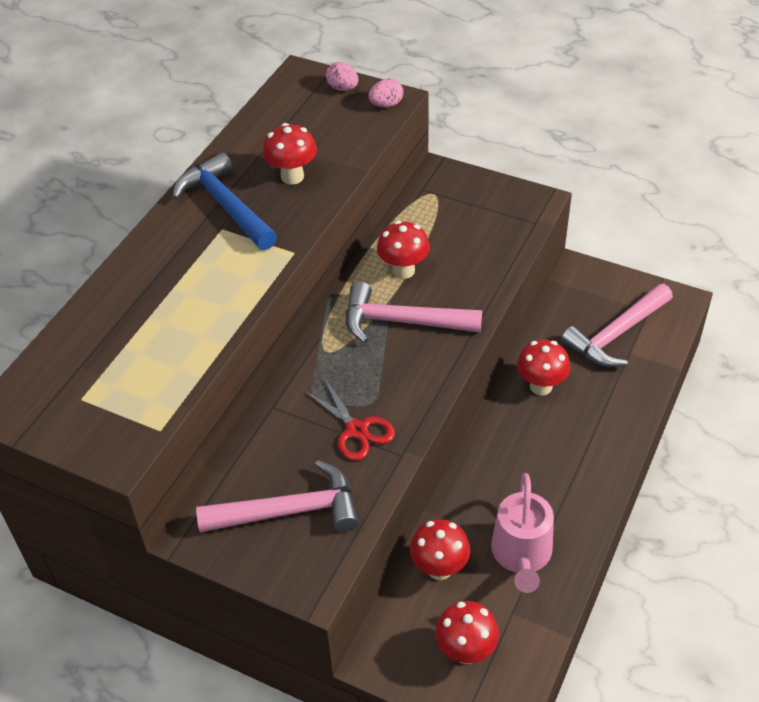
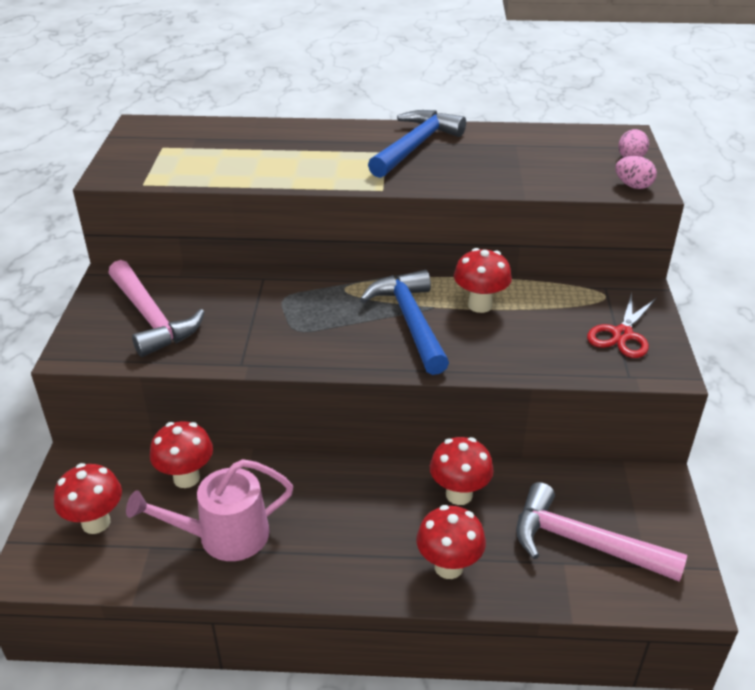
camera: 65 degrees right, 10 degrees down
(292, 176) = (480, 165): red mushroom -> red mushroom (448, 567)
(356, 430) = (258, 330): red scissors -> red scissors (622, 334)
(402, 322) = (410, 322): pink hammer -> blue hammer

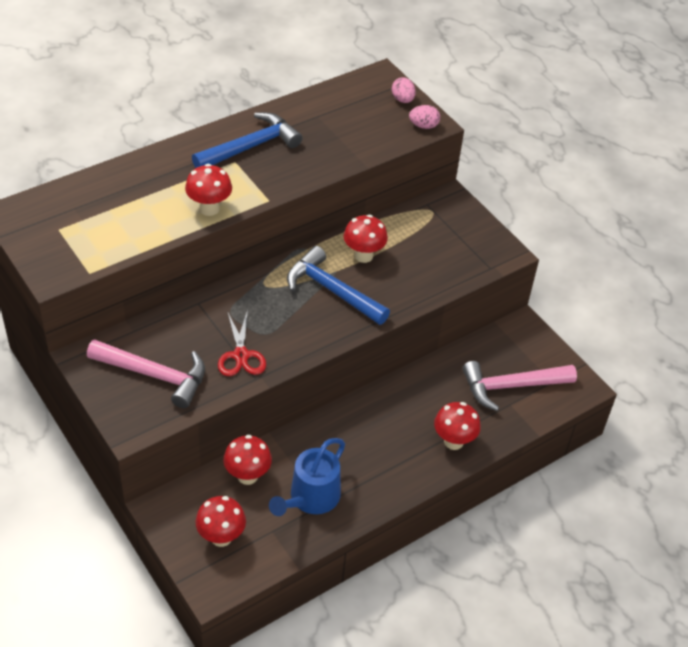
camera: 40 degrees left, 10 degrees up
(224, 536) = (311, 498): pink watering can -> blue watering can
(415, 146) = (250, 147): blue hammer -> blue hammer turned 60 degrees clockwise
(459, 494) = (422, 393): red mushroom -> red mushroom (209, 208)
(622, 334) = (464, 238): red scissors -> red scissors (241, 355)

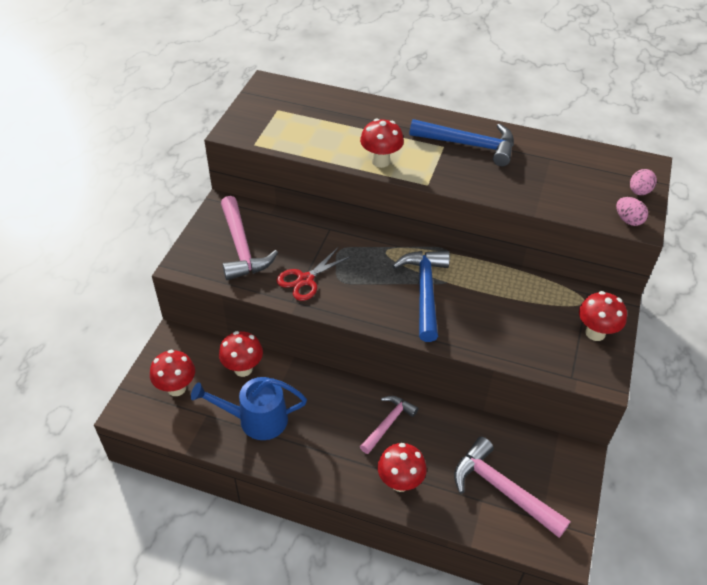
camera: 55 degrees right, 0 degrees up
(363, 256) = (482, 288): red mushroom -> red mushroom (595, 333)
(395, 414) = (388, 423): none -> pink hammer

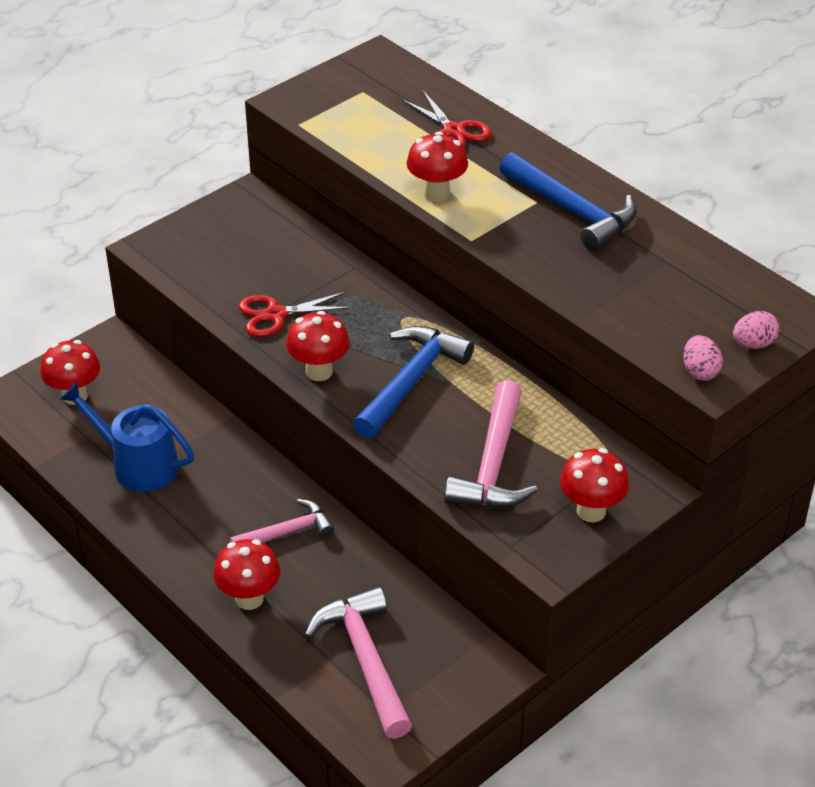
camera: 30 degrees right, 5 degrees down
(241, 247) = (230, 251): pink hammer -> pink hammer (493, 464)
(243, 369) = (164, 405): red mushroom -> red mushroom (319, 371)
(355, 117) = (453, 131): none -> red scissors

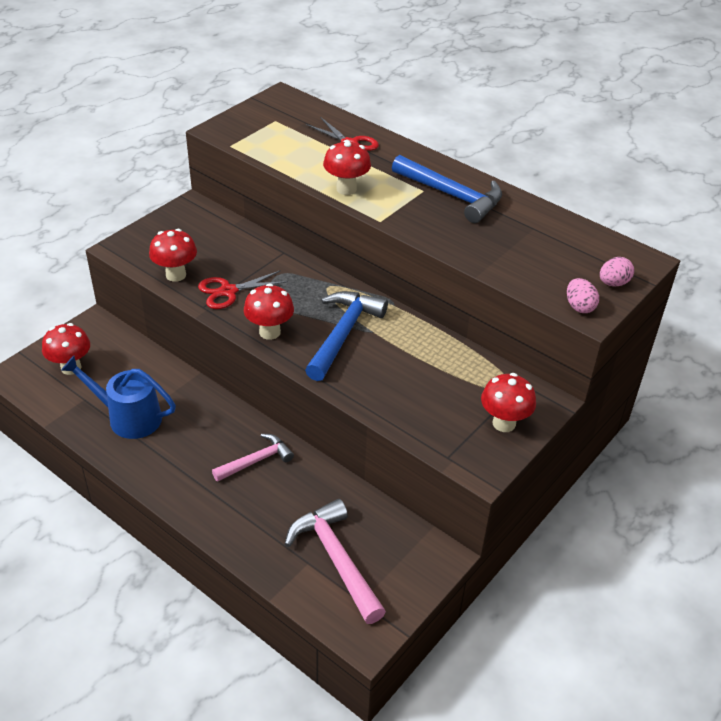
camera: 10 degrees left, 0 degrees up
(249, 598) = (234, 518): red mushroom -> red mushroom (176, 275)
(493, 464) = (420, 392): pink hammer -> none

